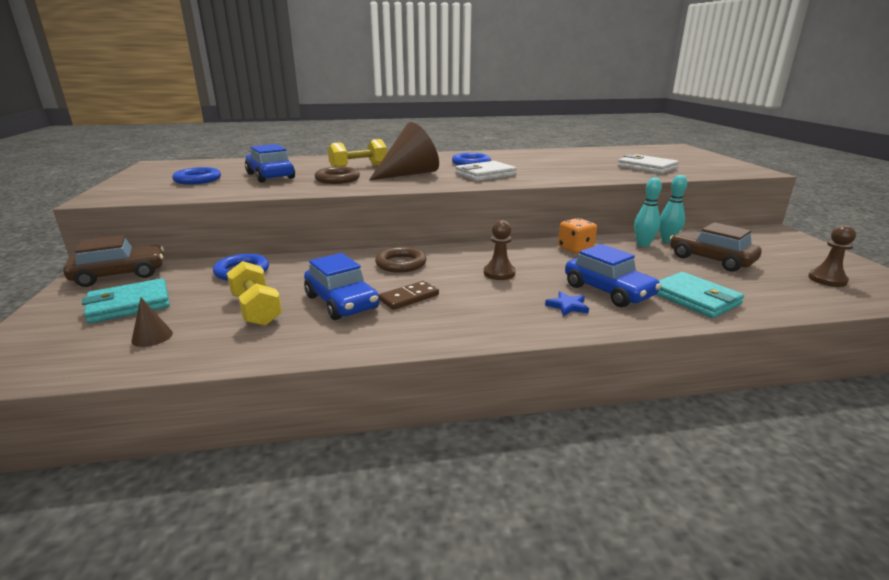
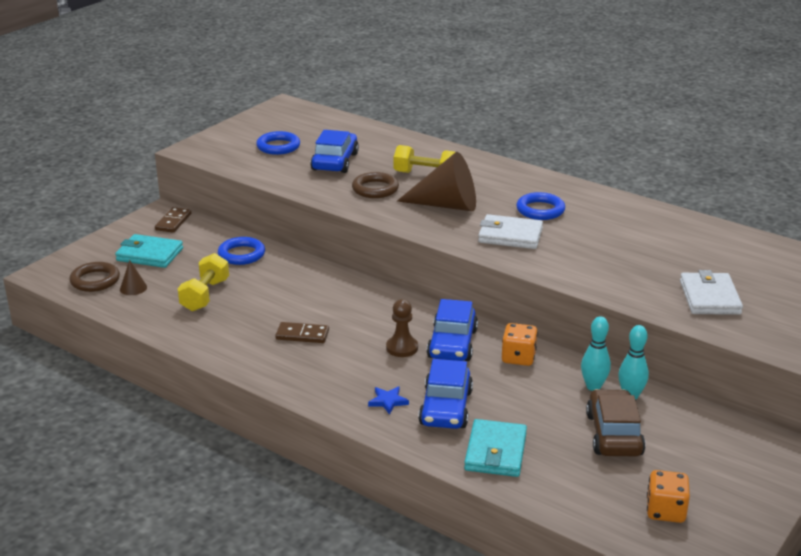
camera: 45 degrees right, 5 degrees up
(120, 275) = (173, 222): brown car -> brown domino
(341, 302) = (257, 316): blue car -> blue car (452, 344)
(401, 264) = (351, 300): brown ring -> brown ring (95, 280)
(827, 280) = (665, 511): brown pawn -> orange dice

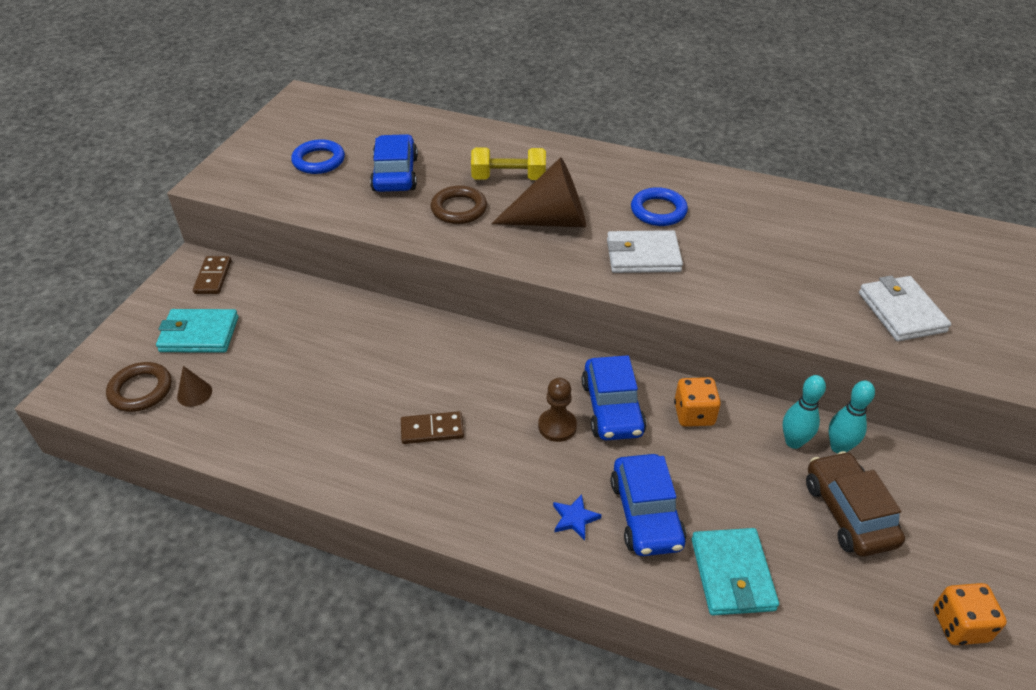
camera: 15 degrees left, 15 degrees up
(205, 295) = (290, 388): yellow dumbbell -> none
(241, 254) = (314, 314): blue ring -> none

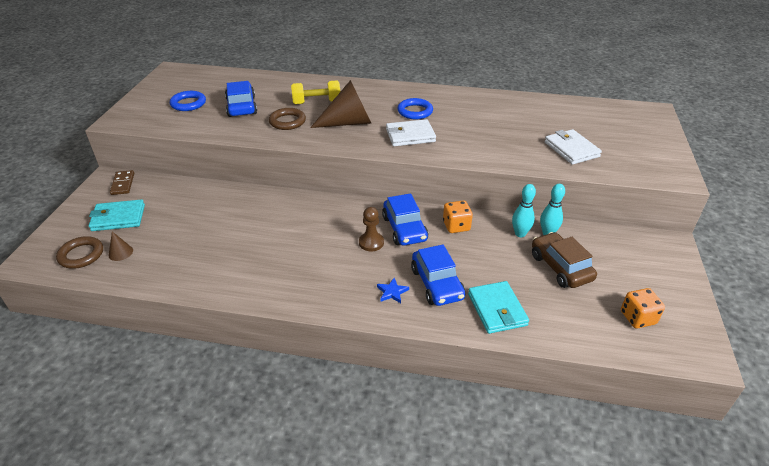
camera: 10 degrees left, 5 degrees down
(432, 430) = (289, 254): brown domino -> none

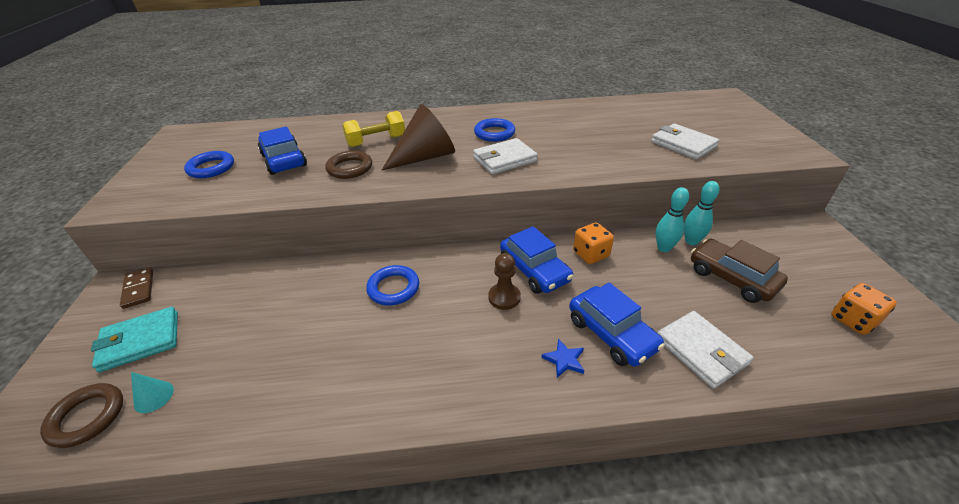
camera: 15 degrees left, 0 degrees up
(120, 252) = (154, 396): brown cone -> turquoise cone
(294, 219) = (393, 288): none -> blue ring
(497, 309) = (701, 351): turquoise wallet -> white wallet

